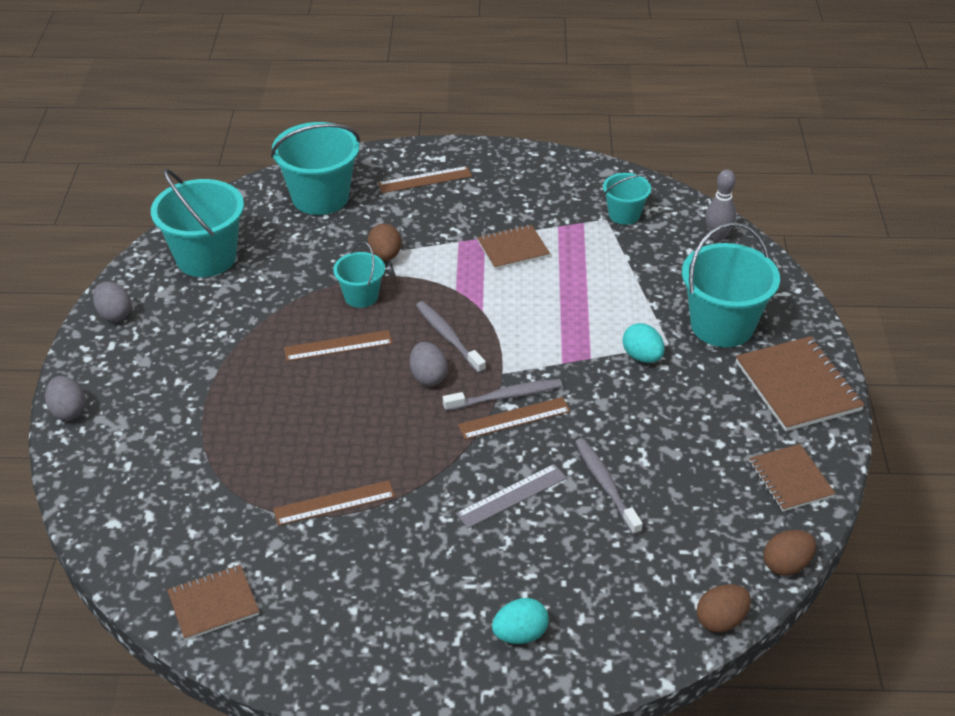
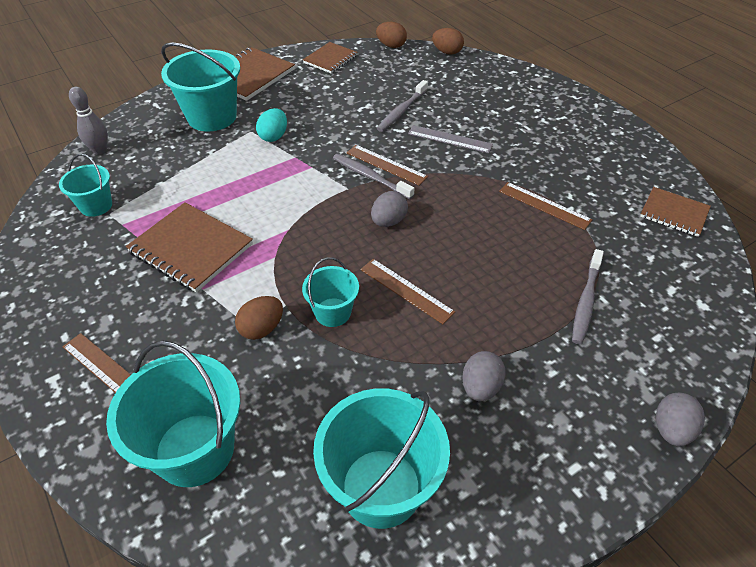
camera: 125 degrees left, 5 degrees up
(114, 314) = (538, 505): grey egg -> grey egg (480, 387)
(448, 337) = (336, 232): grey toothbrush -> grey toothbrush (585, 301)
(513, 249) = (191, 248): brown notebook -> brown notebook, size x1.59
(520, 634) = (532, 100): turquoise egg -> none

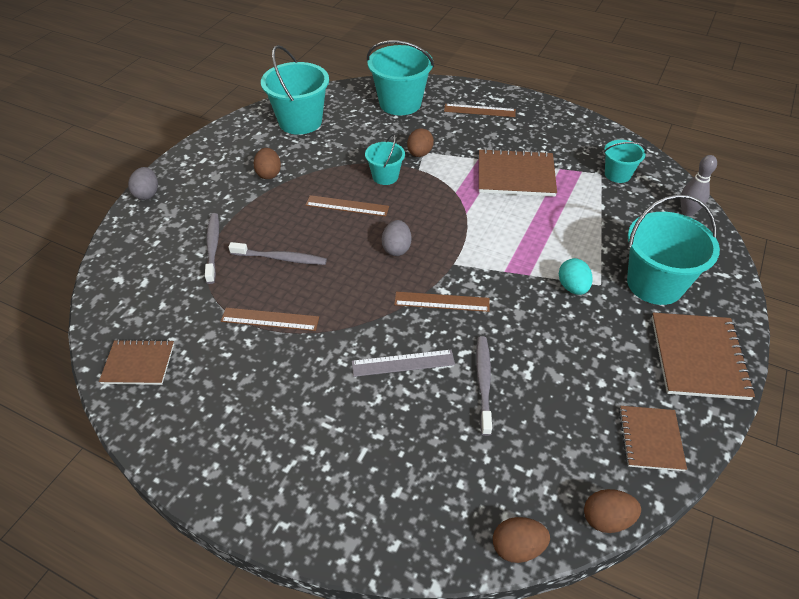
camera: 150 degrees right, 0 degrees up
(370, 177) = (445, 282): grey toothbrush -> grey toothbrush (281, 258)
(480, 387) = (269, 174): grey egg -> brown egg

